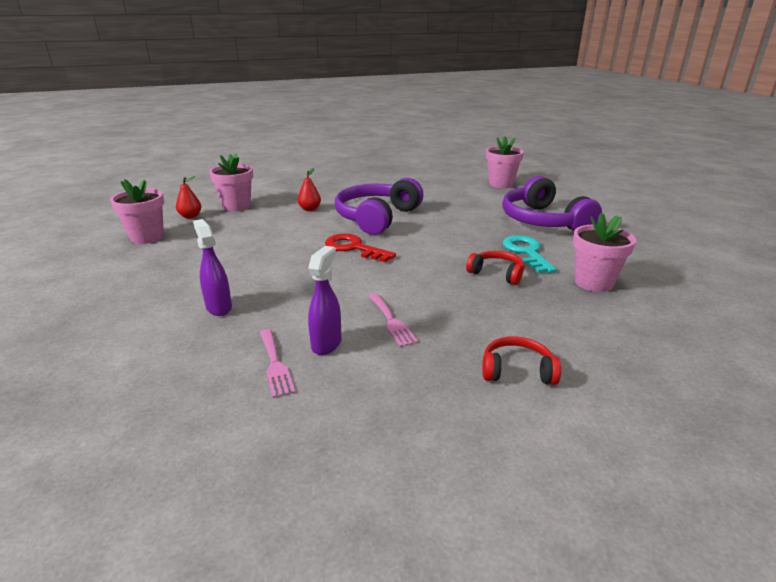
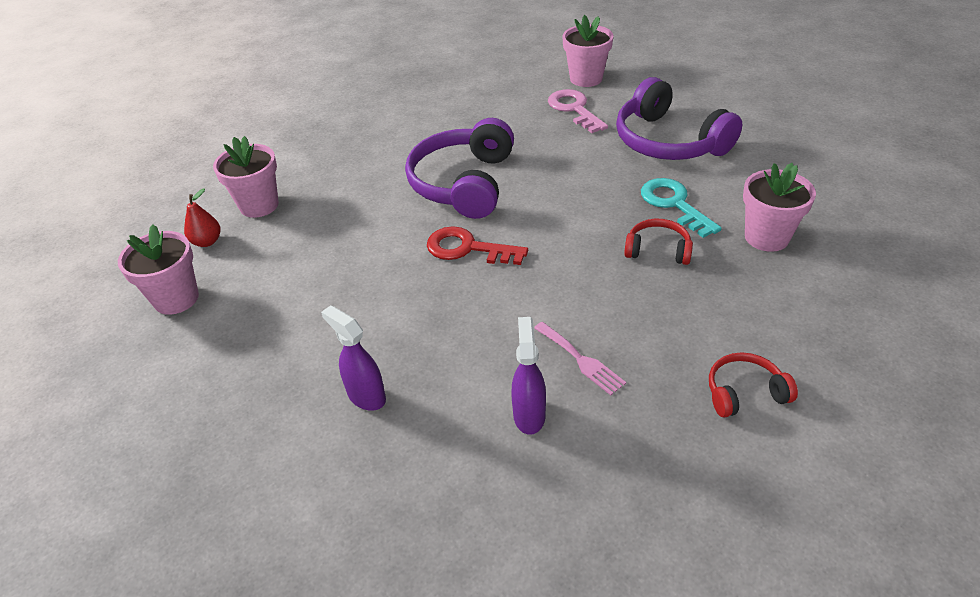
camera: 15 degrees left, 15 degrees up
(275, 364) = (491, 462): pink fork -> none
(310, 209) = (365, 187): red pear -> none
(482, 196) = (574, 109): none -> pink key

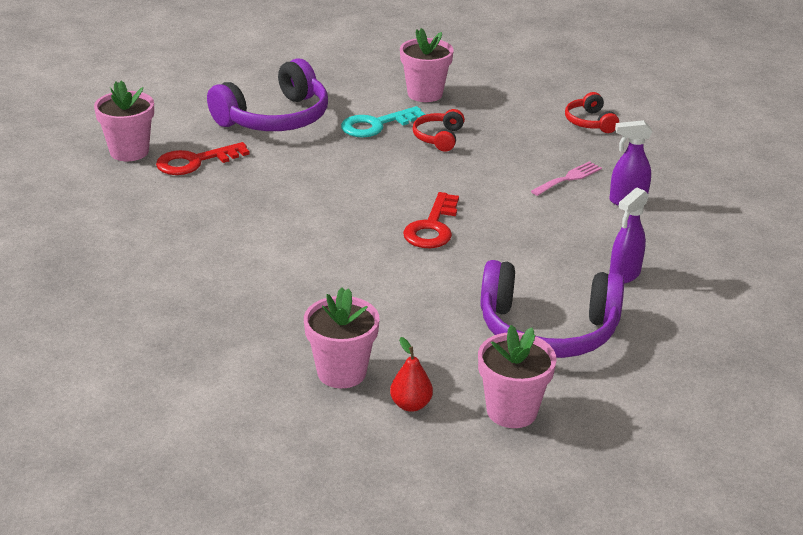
camera: 95 degrees left, 10 degrees down
(464, 183) = (323, 230): purple headphones -> purple headphones (547, 330)
(574, 109) = (195, 162): pink key -> red key

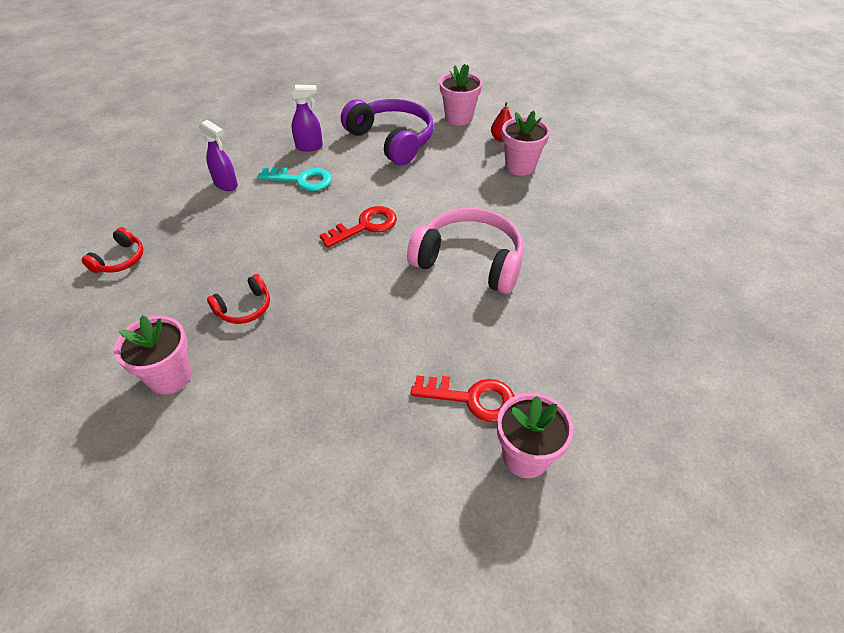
camera: 140 degrees left, 15 degrees up
(275, 118) = (341, 426): purple headphones -> none
(291, 242) = (469, 261): none -> pink headphones
(376, 125) = (268, 355): turquoise key -> turquoise key (301, 180)
(569, 178) = (226, 218): pink fork -> none

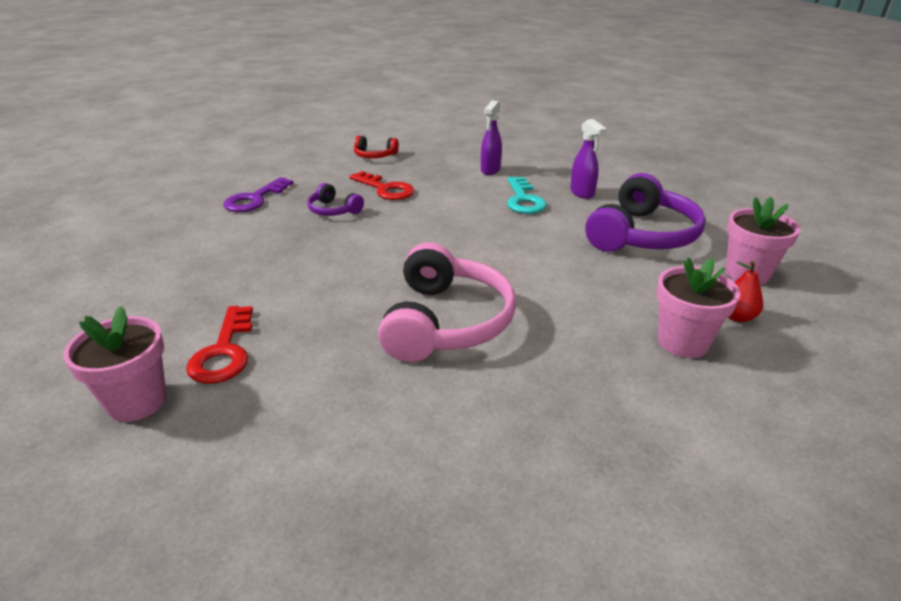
camera: 75 degrees right, 15 degrees down
(170, 377) = (255, 199): pink flower pot -> purple key
(244, 308) = (333, 210): red headphones -> purple headphones
(365, 226) = (471, 245): red key -> red key (385, 189)

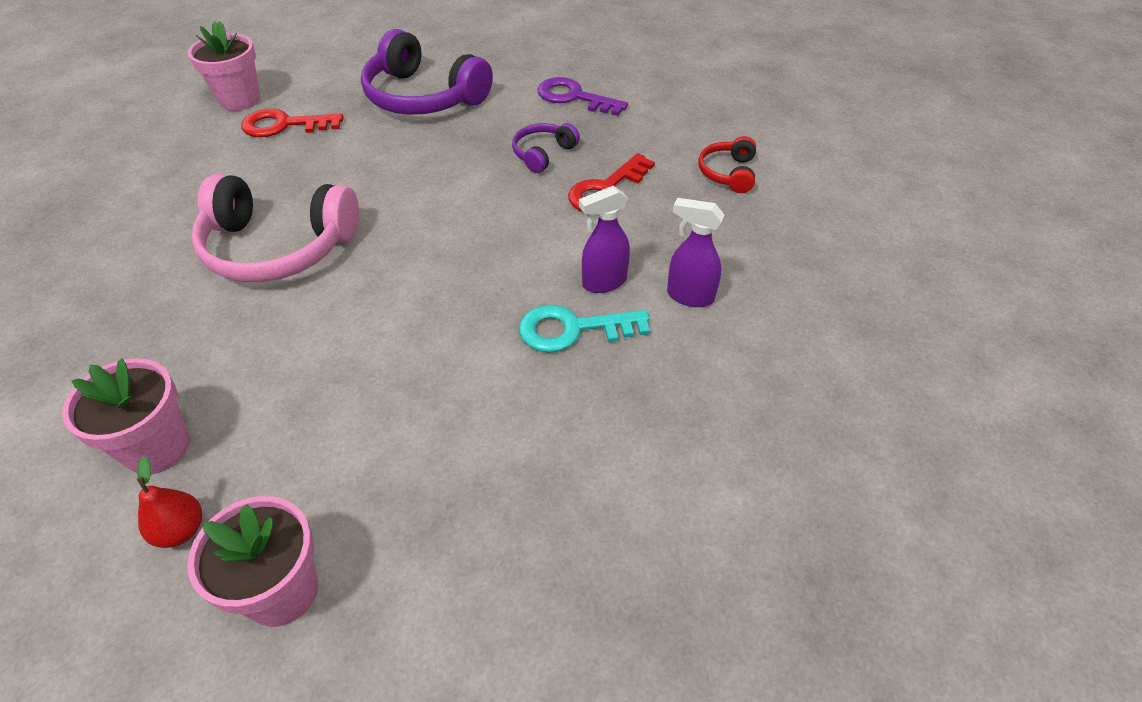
camera: 90 degrees right, 15 degrees up
(582, 193) = (600, 410): purple spray bottle -> purple spray bottle (603, 282)
(642, 235) = (437, 467): purple headphones -> purple headphones (423, 97)

